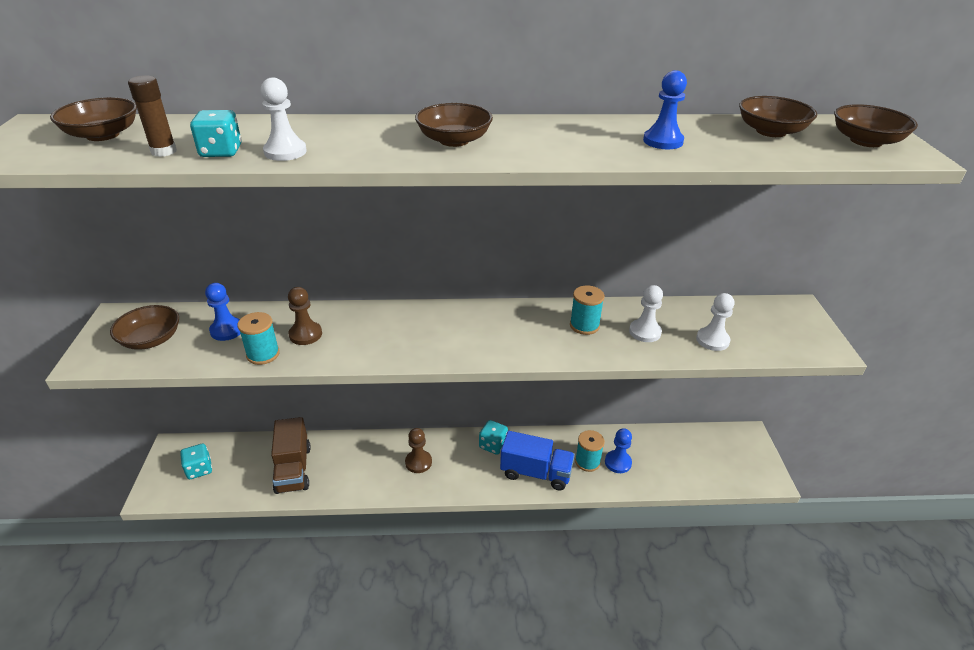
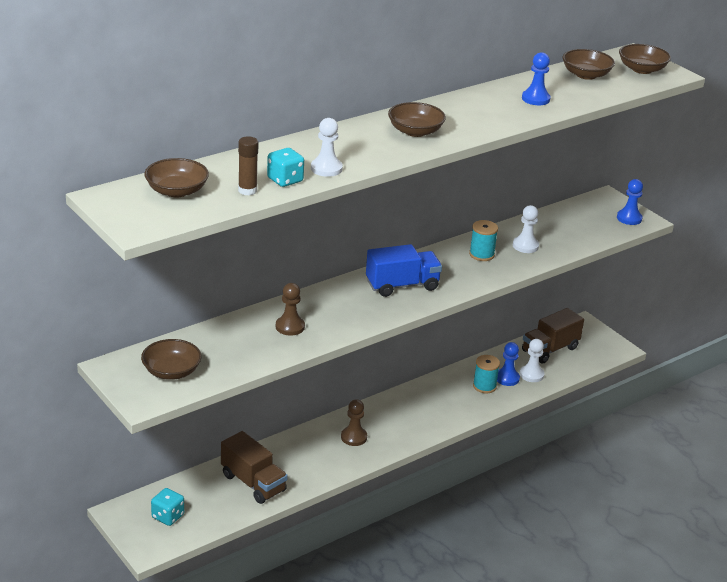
camera: 35 degrees left, 5 degrees down
(227, 330) = (223, 345): blue pawn -> blue pawn (629, 218)
(263, 354) = (277, 350): turquoise spool -> none
(493, 445) = (401, 402): turquoise dice -> none
(536, 473) = (453, 408): blue truck -> blue truck (402, 285)
(689, 449) = (550, 349): none -> brown truck
(712, 340) = (572, 237): white pawn -> white pawn (531, 374)

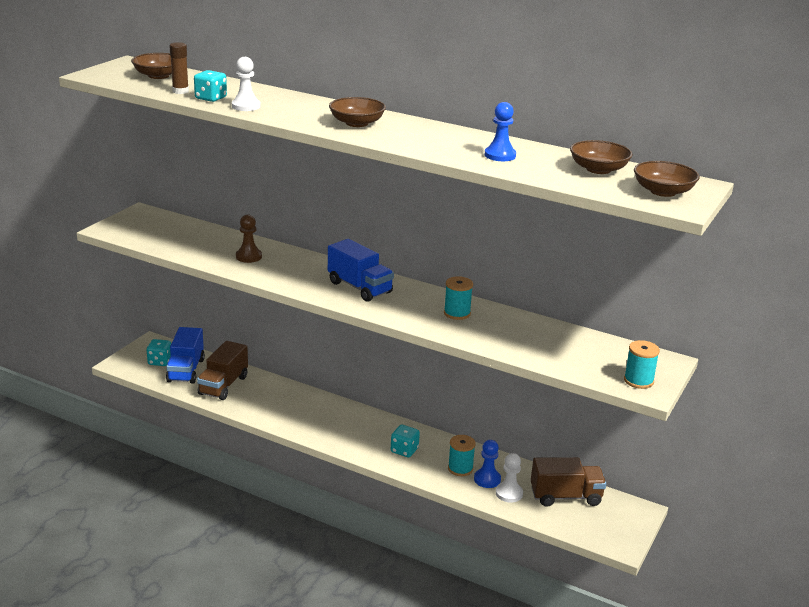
camera: 65 degrees right, 5 degrees down
(171, 371) = (151, 230): brown bowl -> none
(202, 501) = (186, 370): none -> blue truck
(354, 437) = (319, 416): brown pawn -> none
(440, 406) = (404, 450): none -> turquoise dice
(525, 246) = (501, 332): white pawn -> none
(550, 349) = (565, 496): brown truck -> brown truck turned 150 degrees clockwise
(629, 218) = (638, 381): blue pawn -> turquoise spool

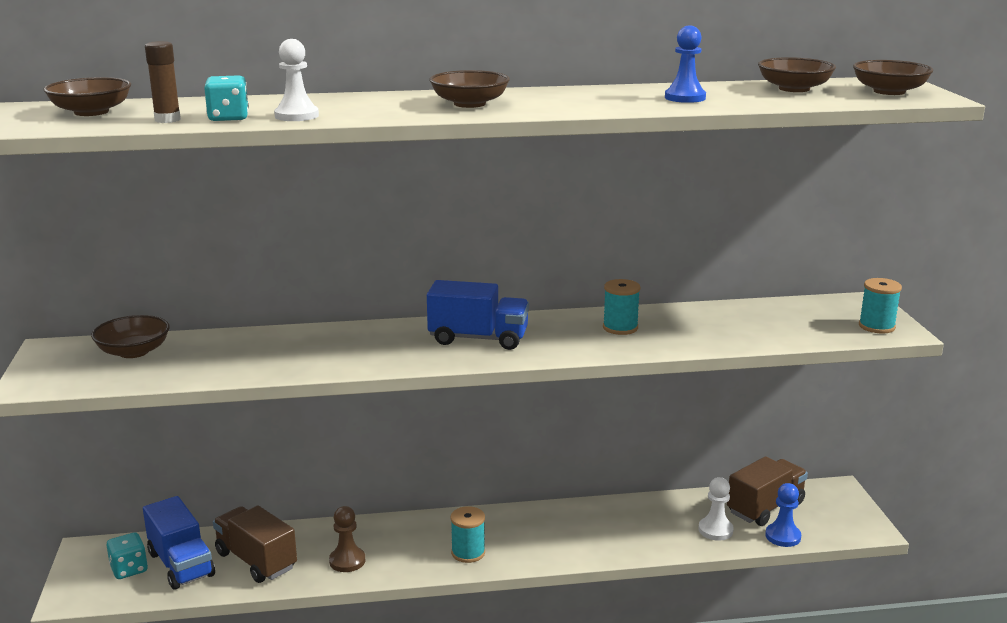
camera: 35 degrees left, 5 degrees down
(175, 228) = (133, 351): none -> brown bowl
(223, 385) = (256, 561): brown truck -> brown truck turned 150 degrees clockwise
(248, 256) = (291, 351): brown pawn -> brown pawn (347, 561)
(404, 450) = (560, 536): turquoise dice -> none
(460, 468) = (639, 528): turquoise spool -> turquoise spool (468, 553)
(487, 479) = (678, 526): blue pawn -> blue pawn (783, 536)

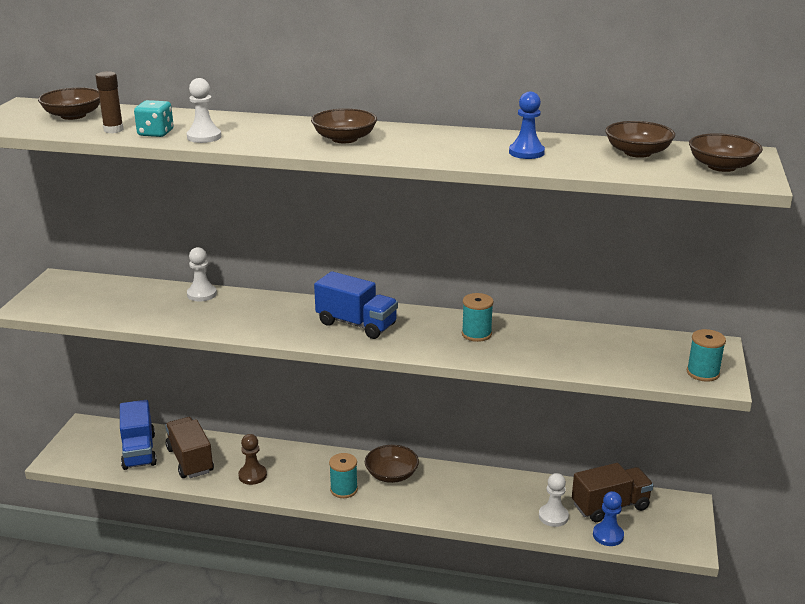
camera: 20 degrees right, 5 degrees up
(129, 569) = (104, 447): turquoise dice -> none
(133, 351) = (108, 291): brown bowl -> brown bowl (391, 474)
(262, 337) = (202, 294): none -> white pawn

